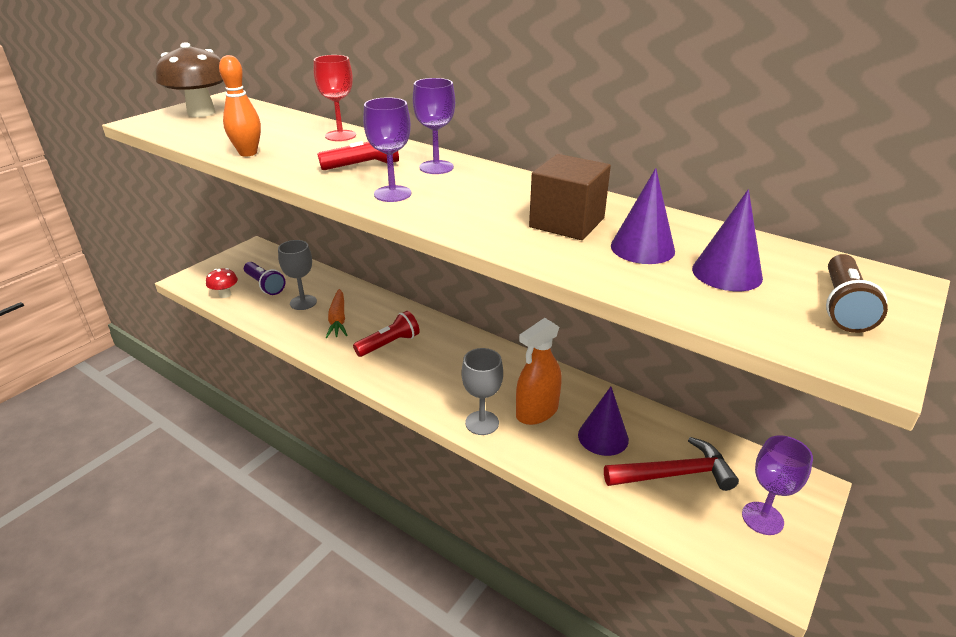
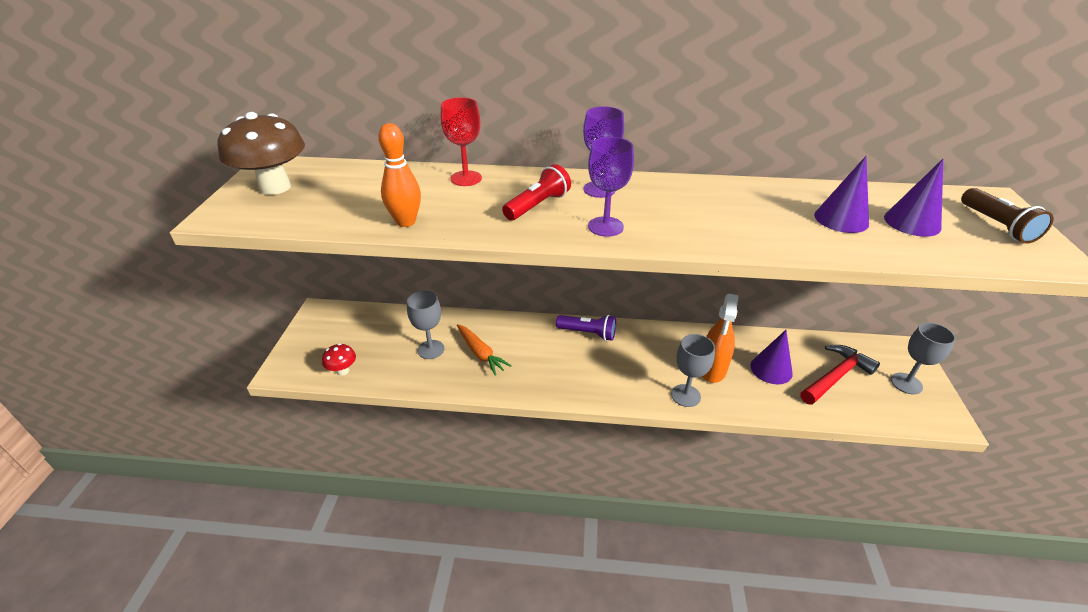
camera: 30 degrees left, 5 degrees up
(265, 285) = (374, 346): purple flashlight -> purple flashlight (588, 333)
(389, 344) = (548, 359): red flashlight -> none
(567, 222) = (766, 213): brown cube -> none
(762, 518) = (906, 383): purple goblet -> grey goblet

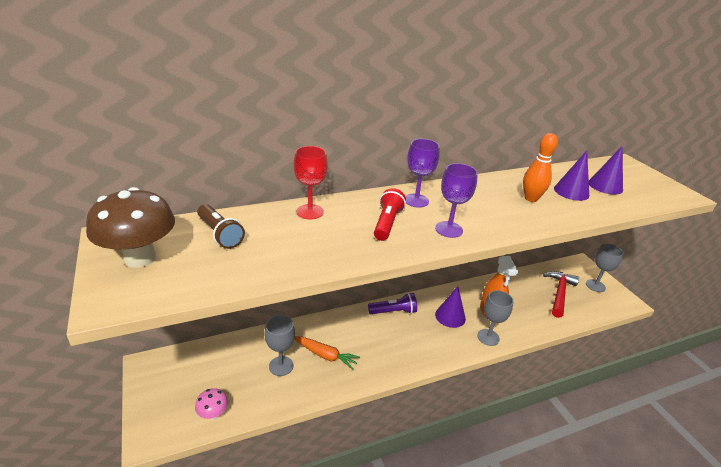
camera: 30 degrees left, 5 degrees down
(343, 371) = (213, 414): red mushroom -> pink mushroom
(406, 222) = (300, 262): orange bowling pin -> orange bowling pin (531, 198)
(771, 369) = (523, 300): purple cone -> purple cone (450, 316)
(997, 225) = (642, 179): brown flashlight -> brown flashlight (220, 234)

